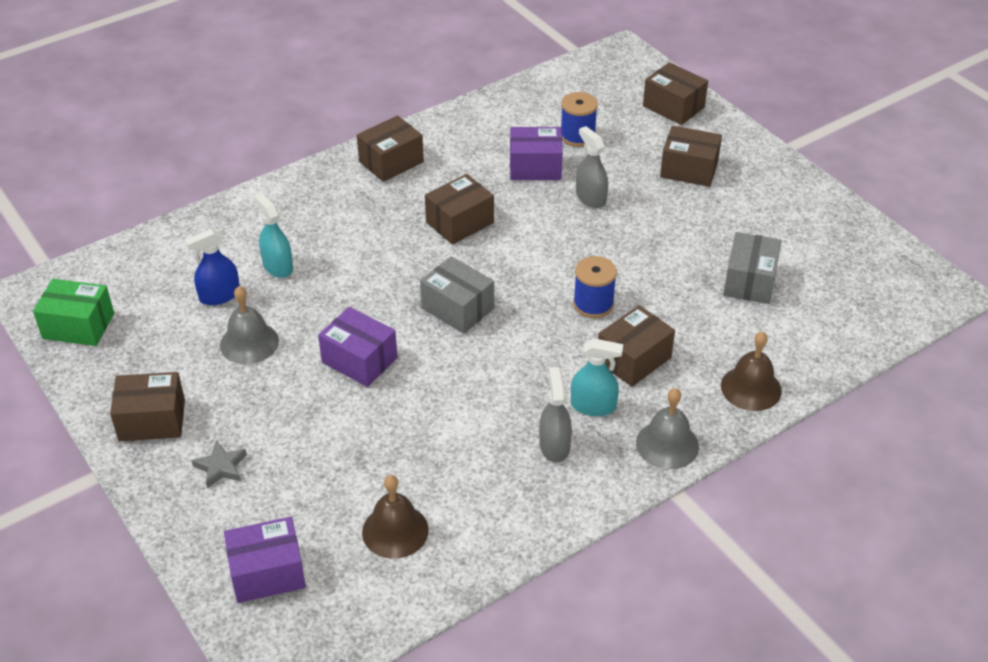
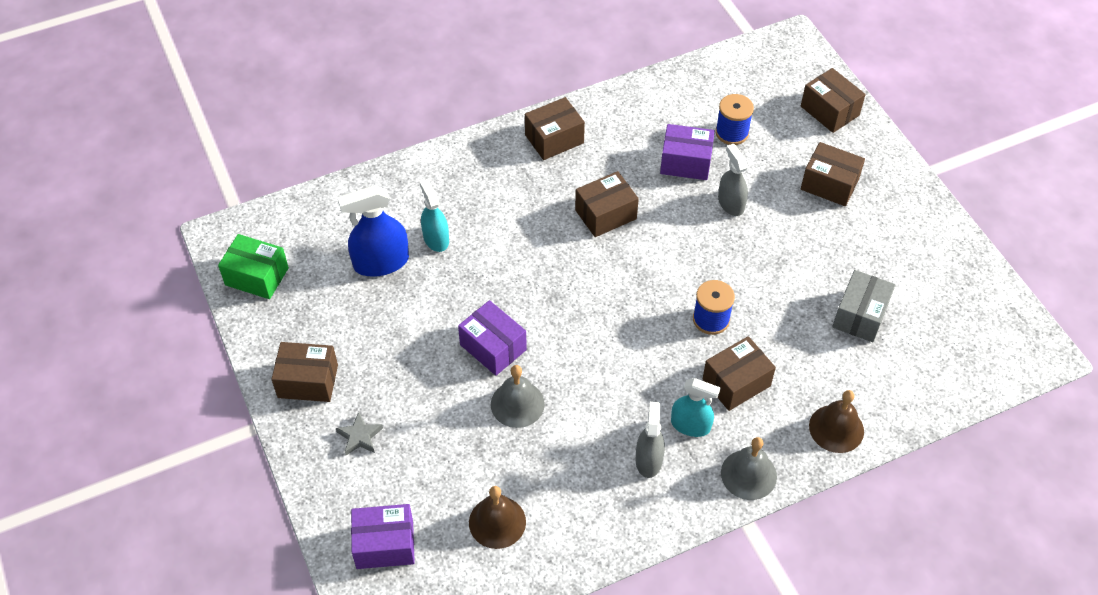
camera: 10 degrees right, 10 degrees up
(219, 295) = (381, 262): blue spray bottle -> blue spray bottle, size x1.51
(249, 343) = (400, 315): grey bell -> grey bell (517, 404)
(457, 308) = (588, 306): grey box -> none

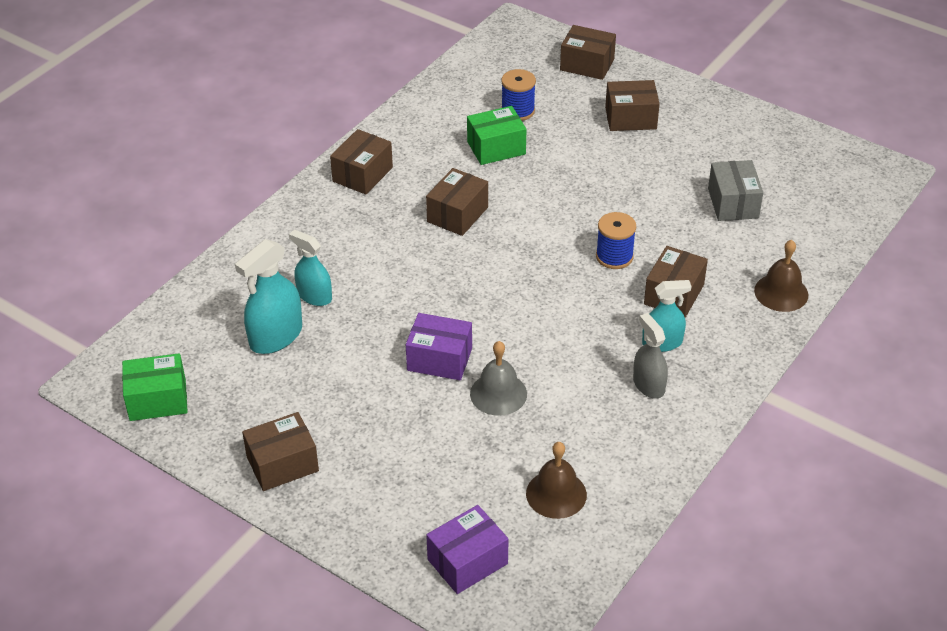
camera: 30 degrees left, 10 degrees down
(359, 436) = (371, 486): grey star -> none
(381, 262) = (276, 336): blue spray bottle -> turquoise spray bottle
(685, 162) = (496, 148): purple box -> green box
(731, 203) = (560, 163): grey spray bottle -> none
(748, 474) = (739, 357): grey bell -> none

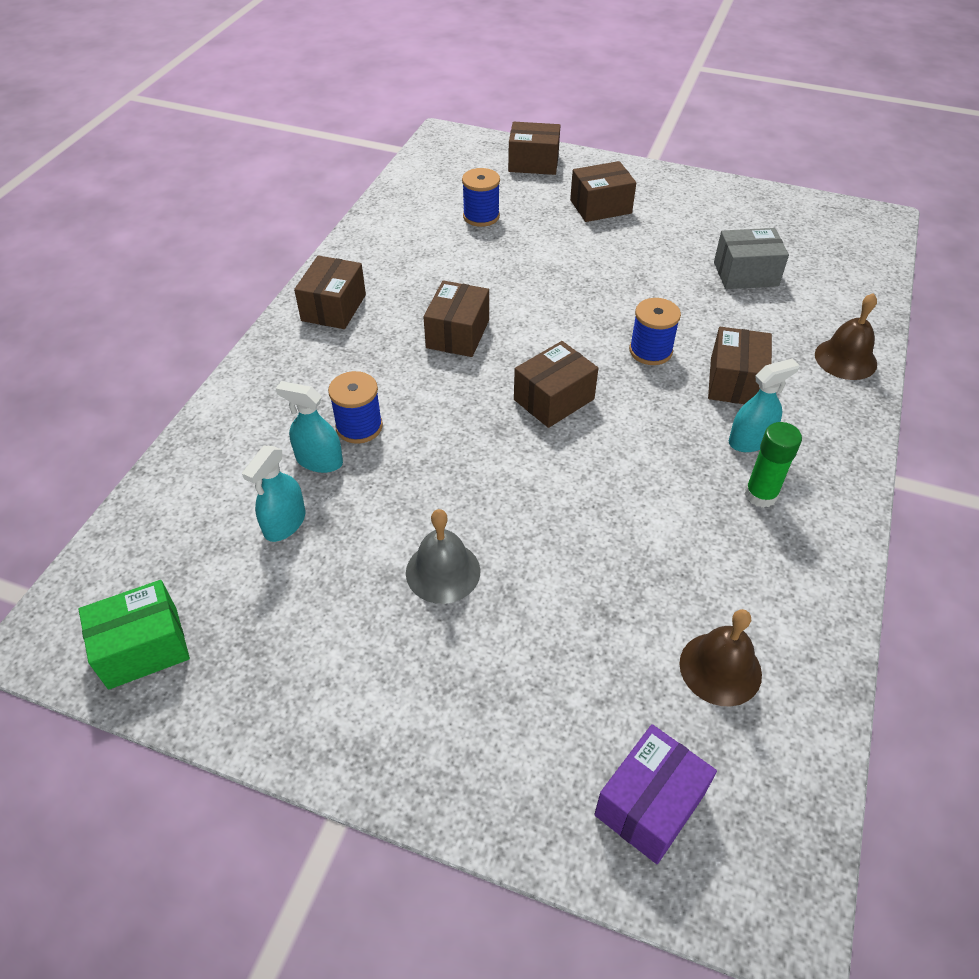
camera: 15 degrees left, 5 degrees up
(276, 336) = (285, 523): turquoise spray bottle -> turquoise spray bottle, size x0.66
(282, 464) = (343, 708): brown box -> brown box (554, 399)
(353, 276) = (359, 427): none -> blue spool
(439, 359) = (501, 512): purple box -> none
(496, 148) = (473, 257): green box -> none
(498, 393) = (590, 543): grey bell -> grey bell (443, 571)
(648, 385) = (760, 495): grey spray bottle -> green glue stick
(733, 203) = (745, 274): grey box -> grey box turned 75 degrees counterclockwise

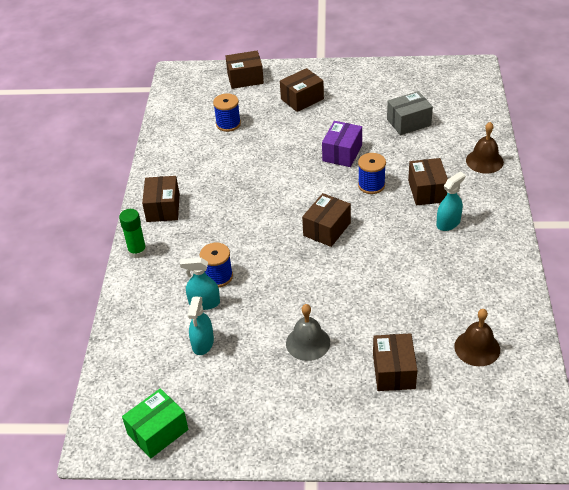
camera: 15 degrees left, 5 degrees down
(457, 334) = (250, 205): brown box -> brown box (393, 371)
(649, 804) = (466, 422): purple box -> purple box (342, 153)
(760, 495) = (465, 252): green glue stick -> green glue stick (137, 251)

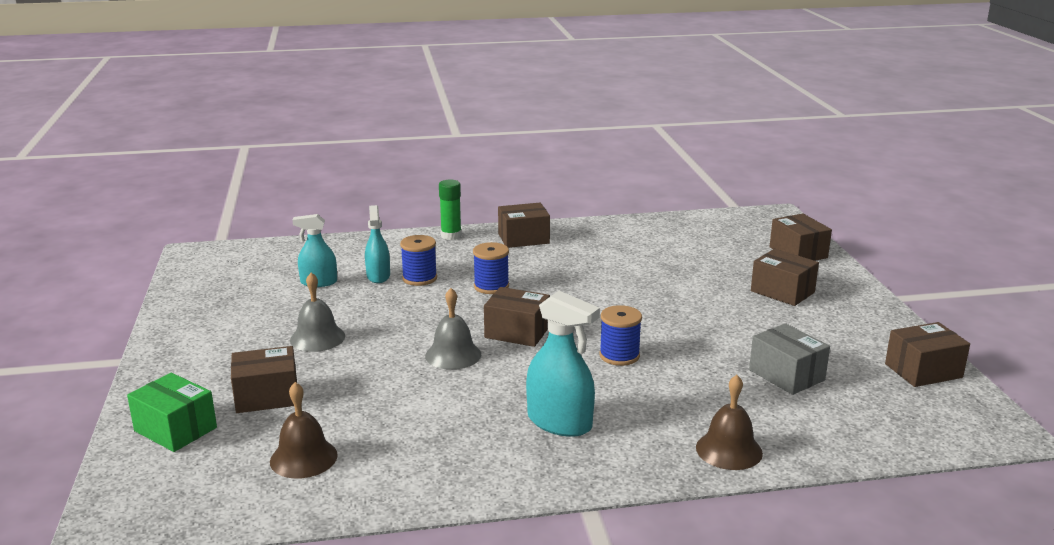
camera: 75 degrees right, 20 degrees down
(158, 432) = (203, 276): green box -> green box (175, 429)
(228, 124) = (694, 253): blue spool -> blue spool (491, 286)
(342, 153) = (679, 329): purple box -> none
(353, 265) = (453, 355): none -> grey bell
(427, 191) = (626, 400): brown box -> brown box (923, 370)
(448, 223) = (559, 422): turquoise spray bottle -> turquoise spray bottle, size x1.51

